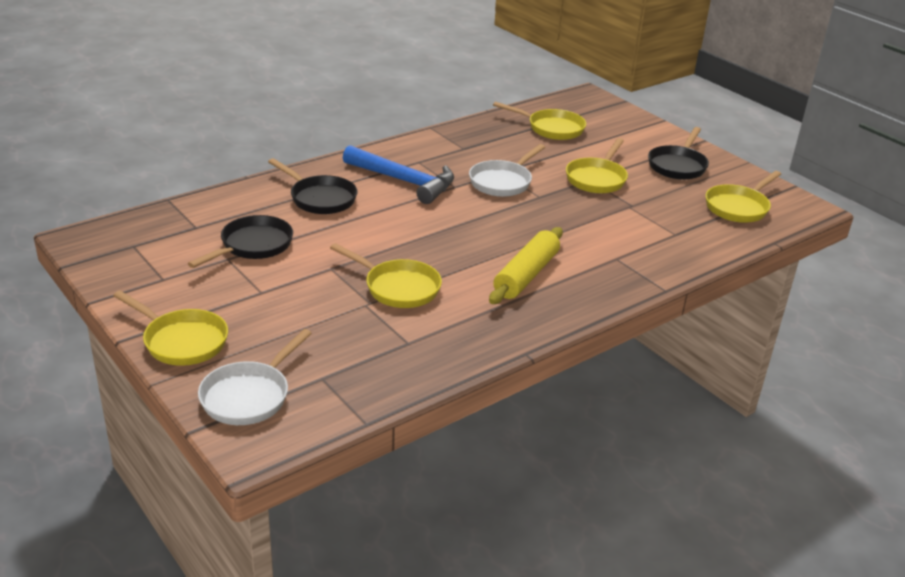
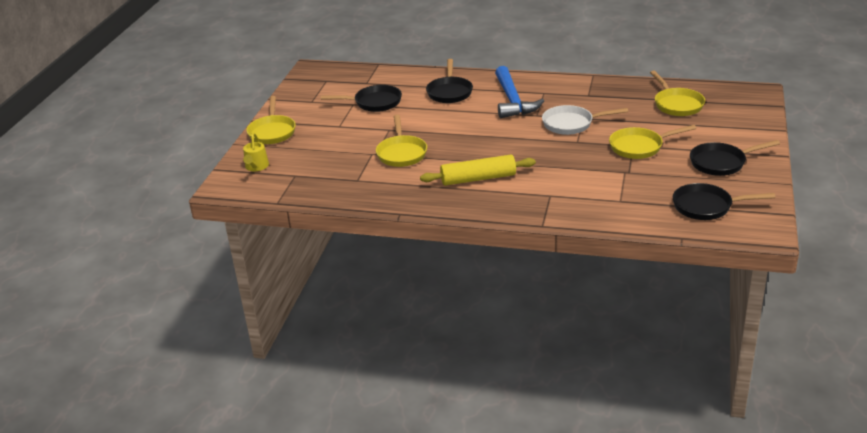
camera: 55 degrees right, 0 degrees up
(249, 396) = (256, 167): white pan -> yellow watering can
(738, 207) = (706, 206): yellow pan -> black pan

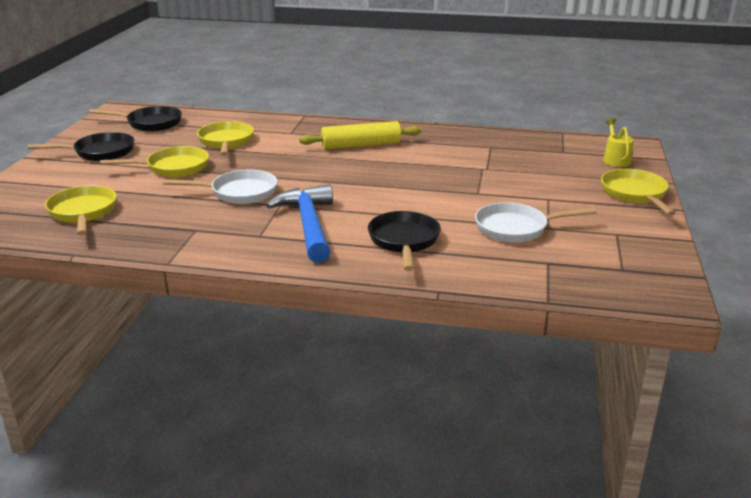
camera: 175 degrees right, 5 degrees down
(374, 103) = (516, 228): black pan -> white pan
(401, 153) = (451, 168): yellow pan -> yellow pan (226, 142)

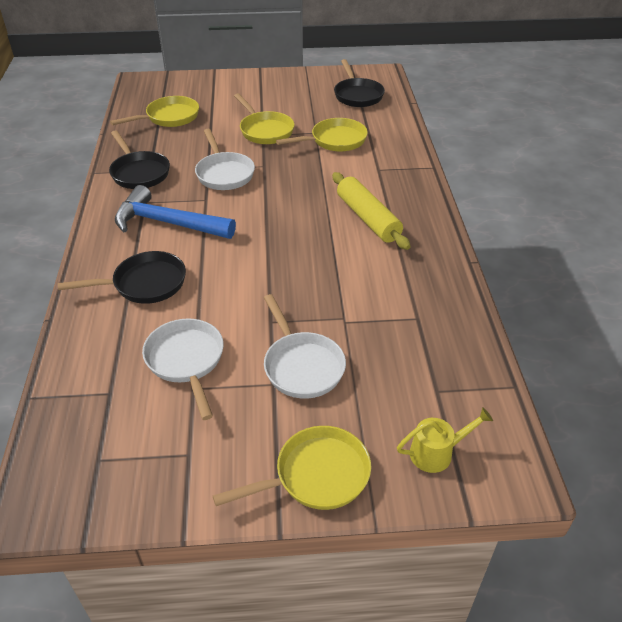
camera: 75 degrees right, 15 degrees up
(100, 152) = (282, 92): black pan -> black pan (139, 173)
(309, 225) = (168, 223): blue hammer -> blue hammer turned 135 degrees counterclockwise
(531, 187) = (302, 366): none -> white pan

